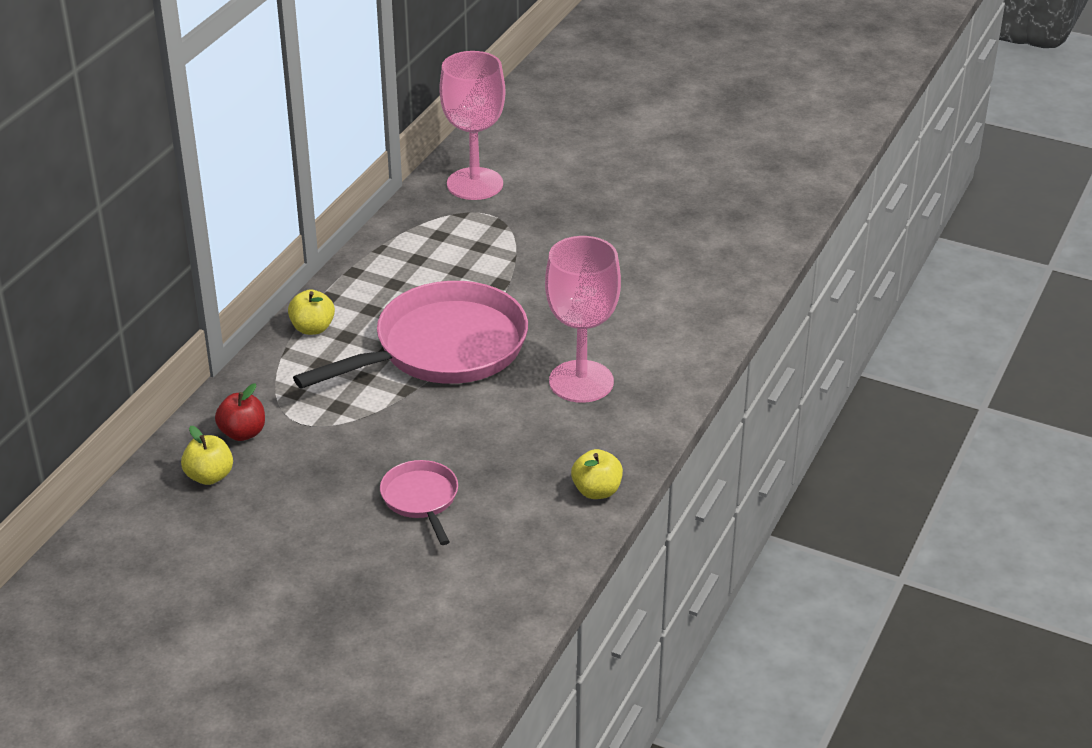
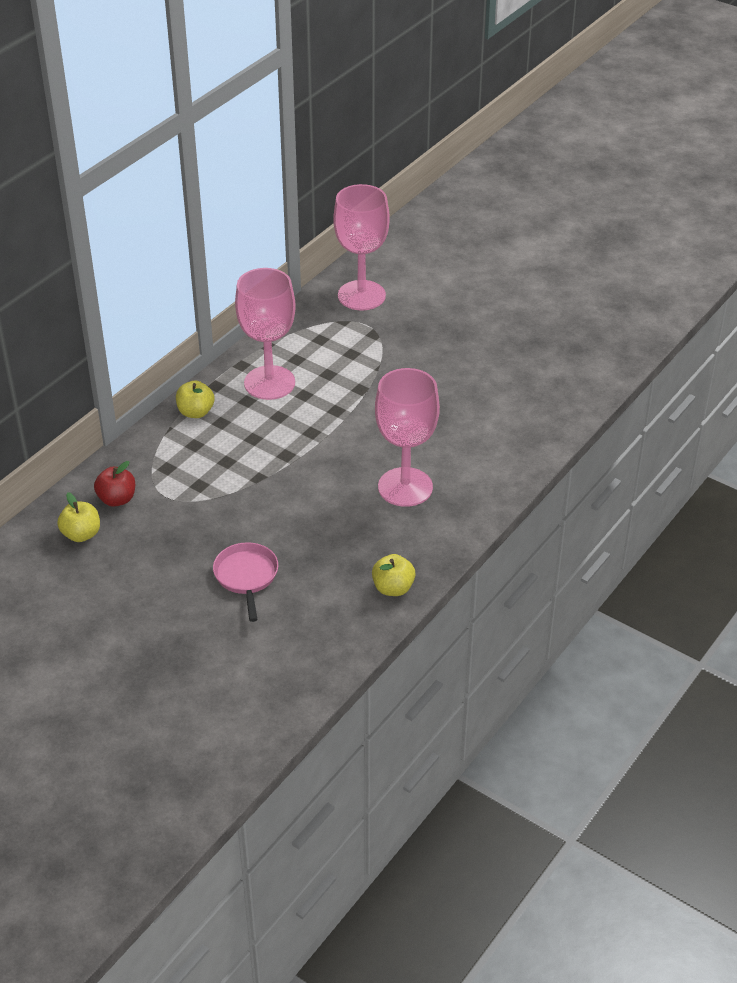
camera: 10 degrees right, 5 degrees up
(392, 287) = (269, 383): none -> pink goblet
(442, 348) = (297, 443): pink pan -> none

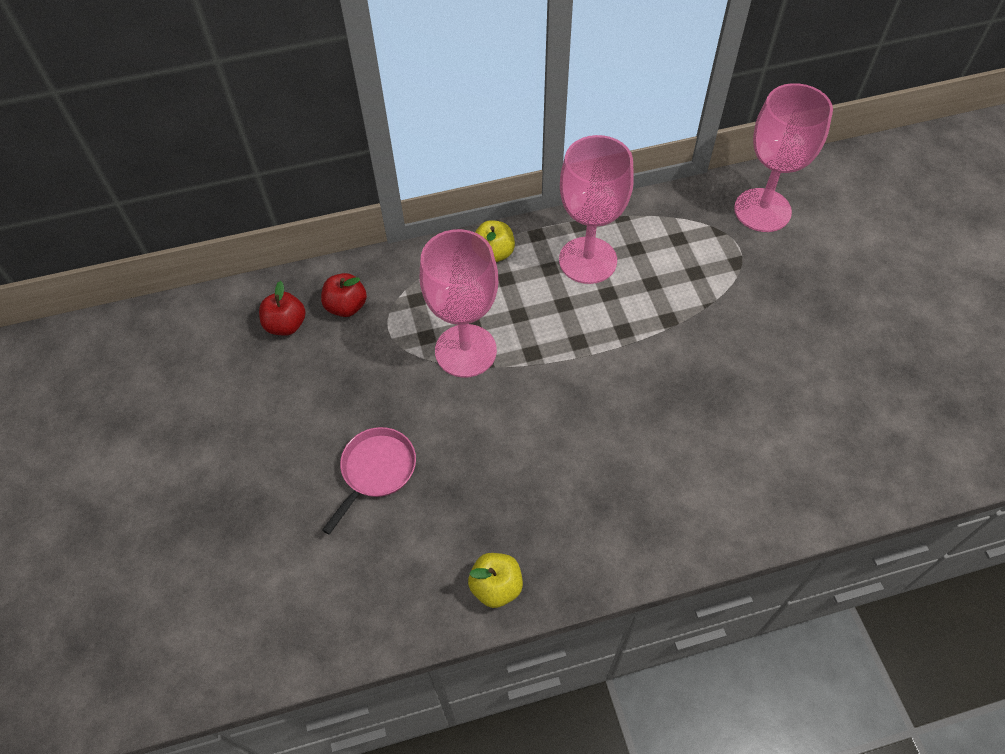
camera: 40 degrees right, 15 degrees up
(81, 534) = (286, 325): yellow apple -> red apple
(405, 487) = (614, 468): pink goblet -> pink goblet (465, 351)

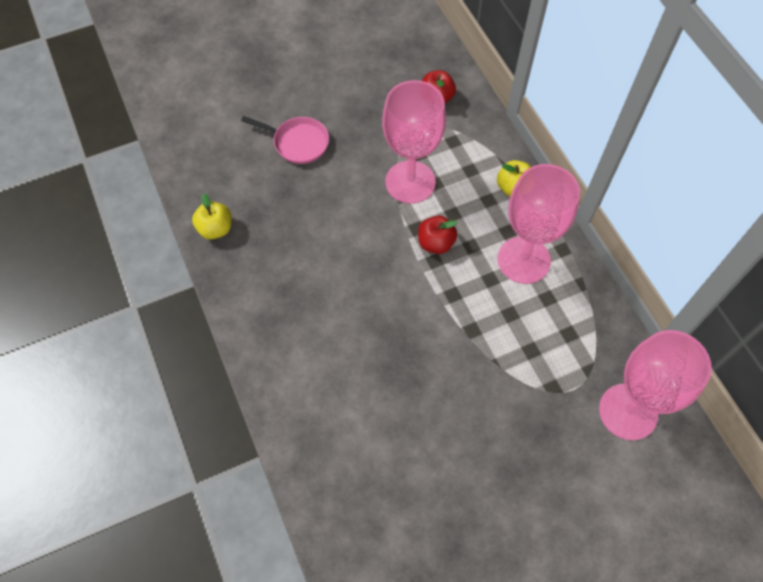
camera: 80 degrees right, 5 degrees up
(286, 325) = (412, 65): red apple -> red apple (436, 243)

